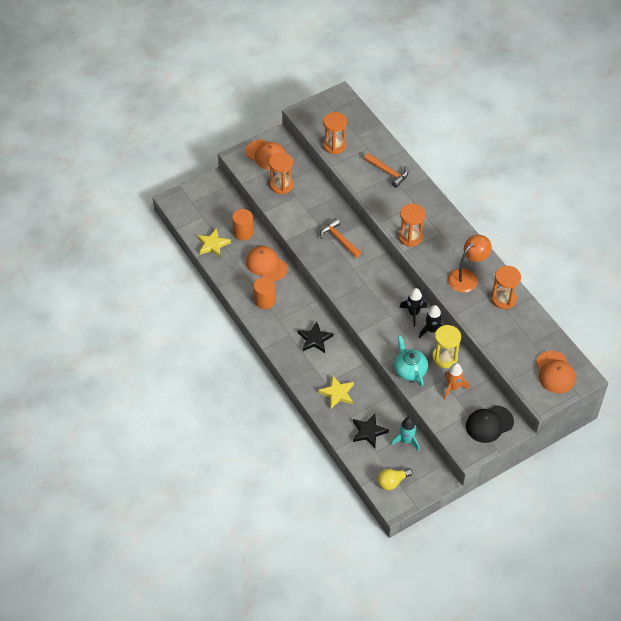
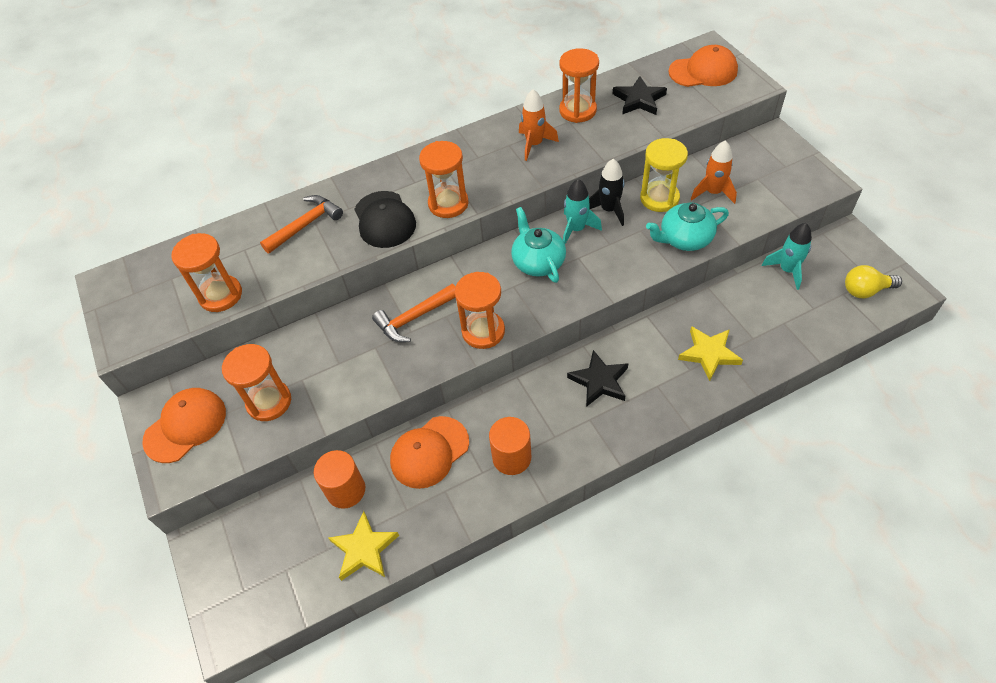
camera: 80 degrees left, 0 degrees up
(331, 272) = (483, 331): none -> orange hourglass
(368, 432) = (778, 315): black star -> black star (639, 100)
(385, 295) = (538, 262): none -> turquoise teapot
(392, 482) = (865, 290): yellow light bulb -> yellow light bulb turned 105 degrees clockwise
(413, 313) = (576, 229): black rocket -> turquoise rocket
(467, 277) = (534, 144): orange lamp -> orange rocket
(489, 424) = (772, 159): black cap -> black cap (384, 220)

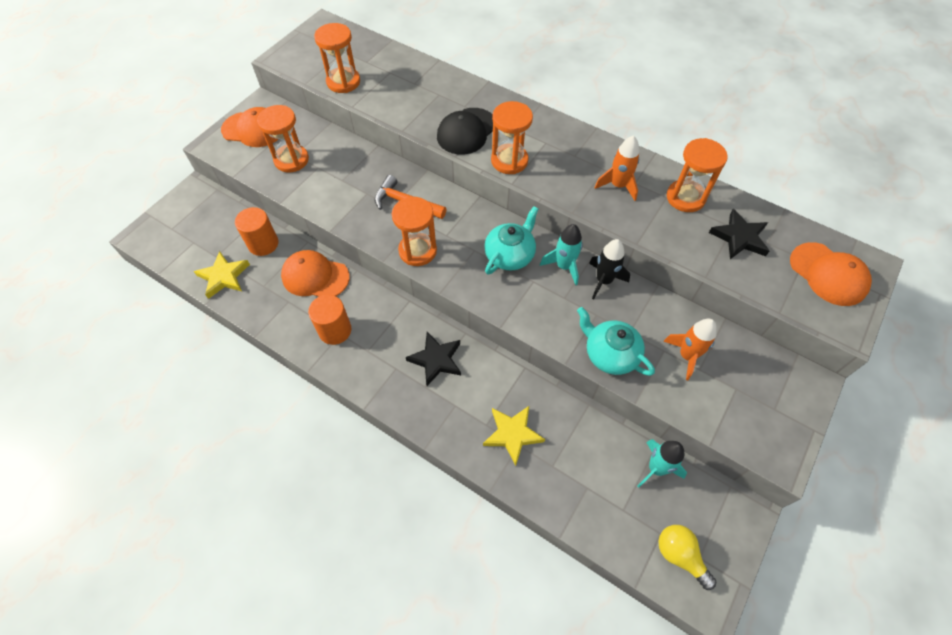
camera: 55 degrees right, 5 degrees up
(305, 225) = (432, 91): orange hammer -> none
(659, 198) = (646, 314): yellow hourglass -> none

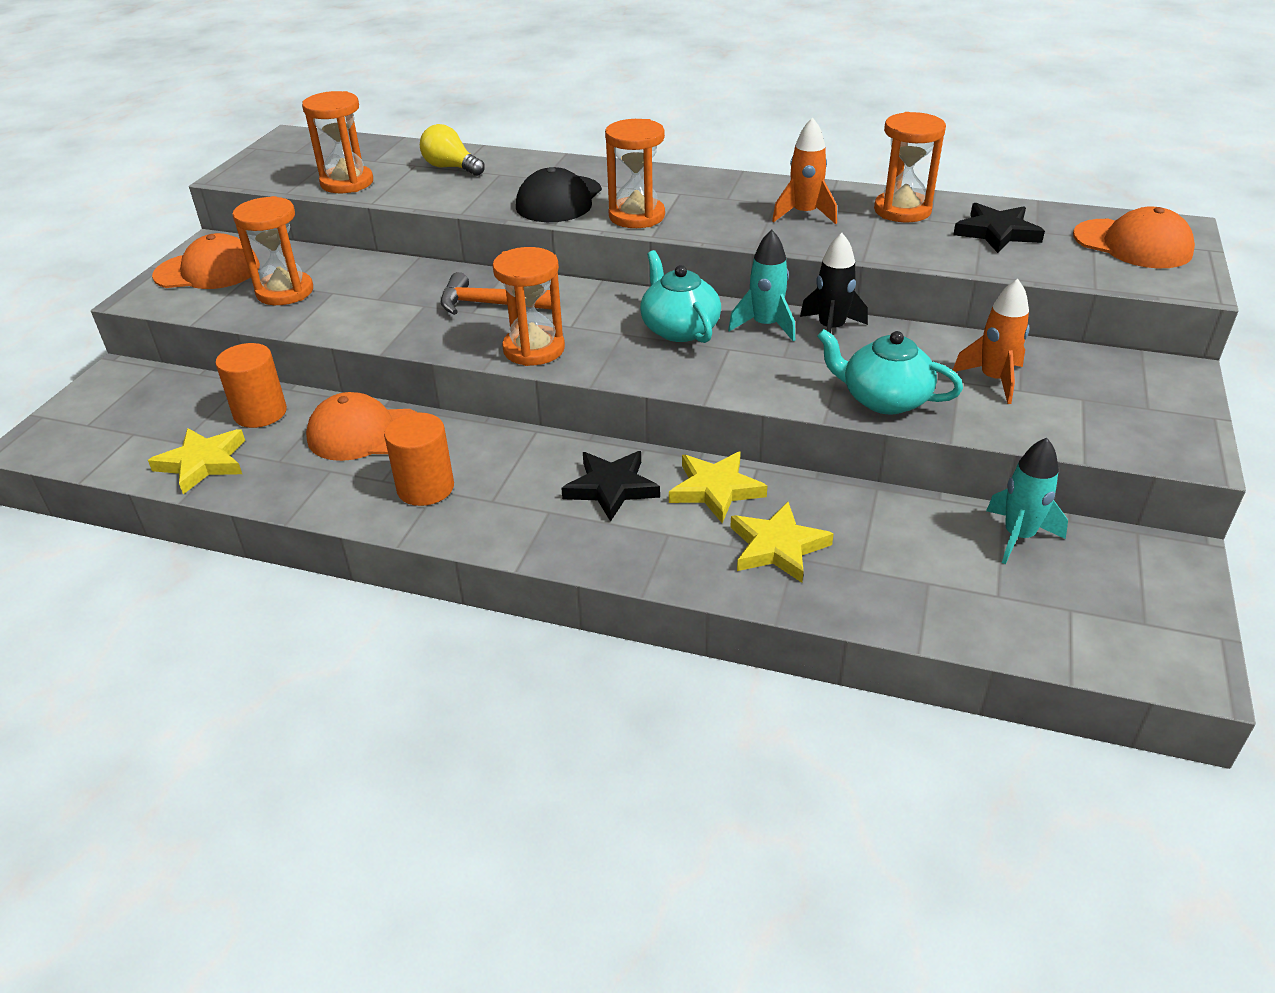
camera: 15 degrees left, 20 degrees down
(494, 378) = (716, 489): none -> yellow star
(510, 255) = (679, 329): turquoise teapot -> turquoise teapot turned 45 degrees counterclockwise
(680, 555) = (1114, 627): yellow light bulb -> yellow light bulb (451, 168)

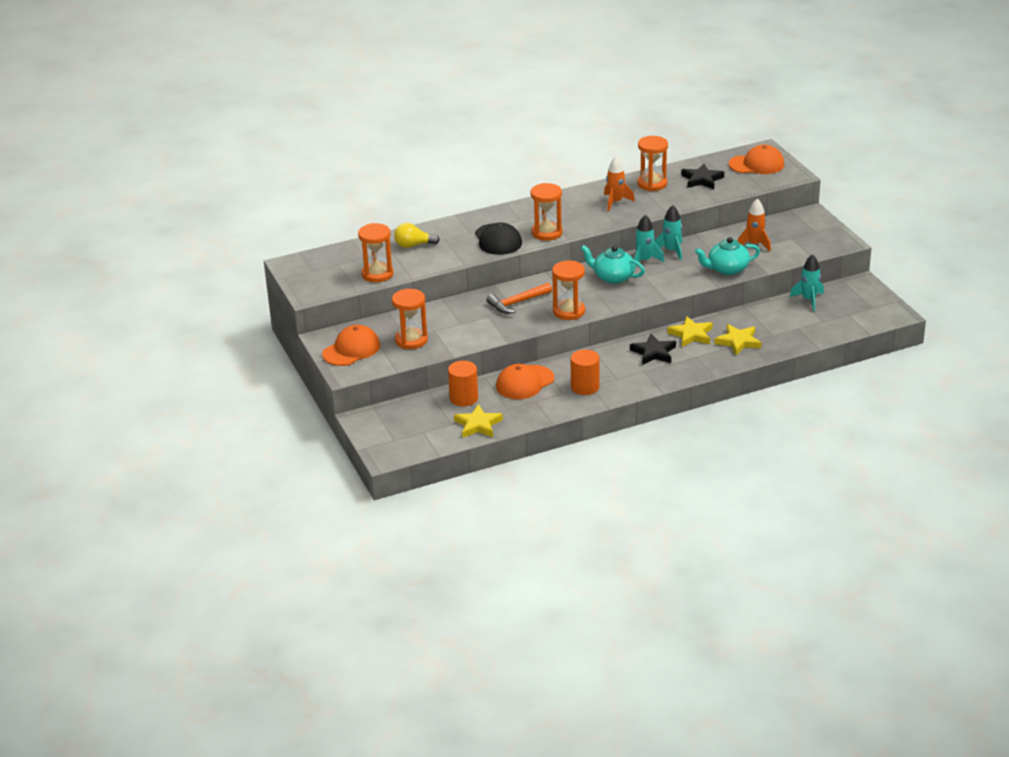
camera: 40 degrees left, 5 degrees down
(831, 329) = (671, 251): black rocket -> turquoise rocket

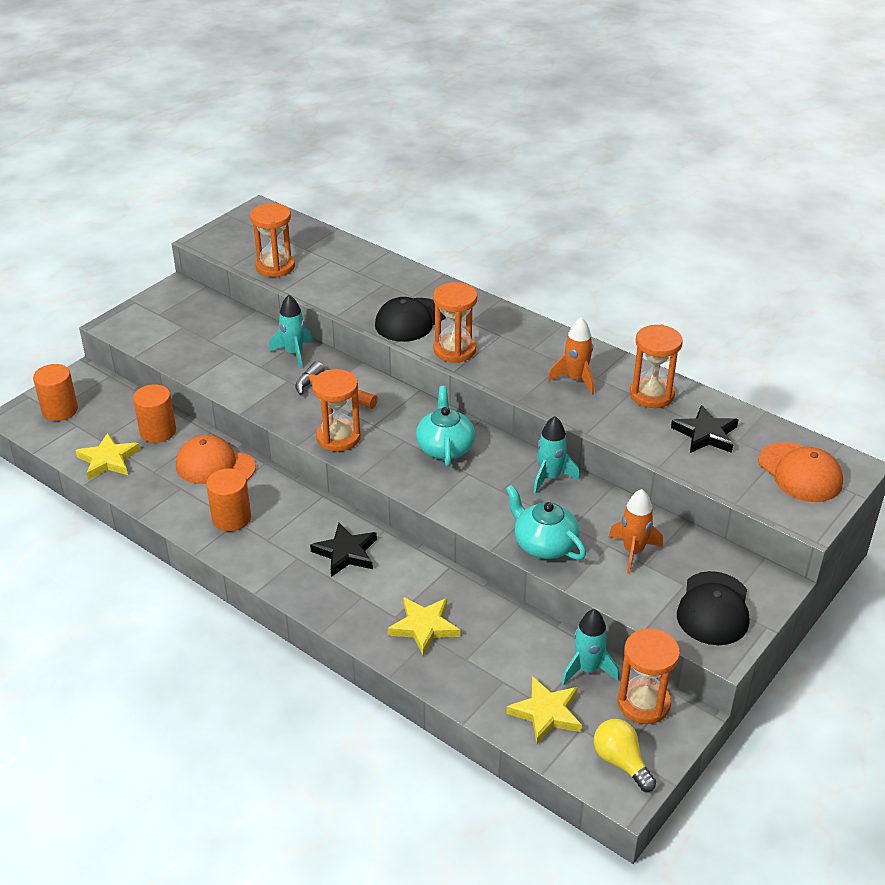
camera: 60 degrees right, 5 degrees up
(351, 349) = (163, 313): orange cap -> none
(397, 436) = (60, 410): none -> orange cylinder
(411, 340) = (204, 344): orange hourglass -> orange hourglass (643, 703)
(413, 245) = (353, 269): yellow light bulb -> yellow light bulb (621, 762)
(644, 260) = (506, 461): turquoise rocket -> turquoise rocket (294, 353)
(691, 334) = (412, 574): yellow star -> yellow star (546, 713)
(815, 235) = (713, 609): none -> black cap

